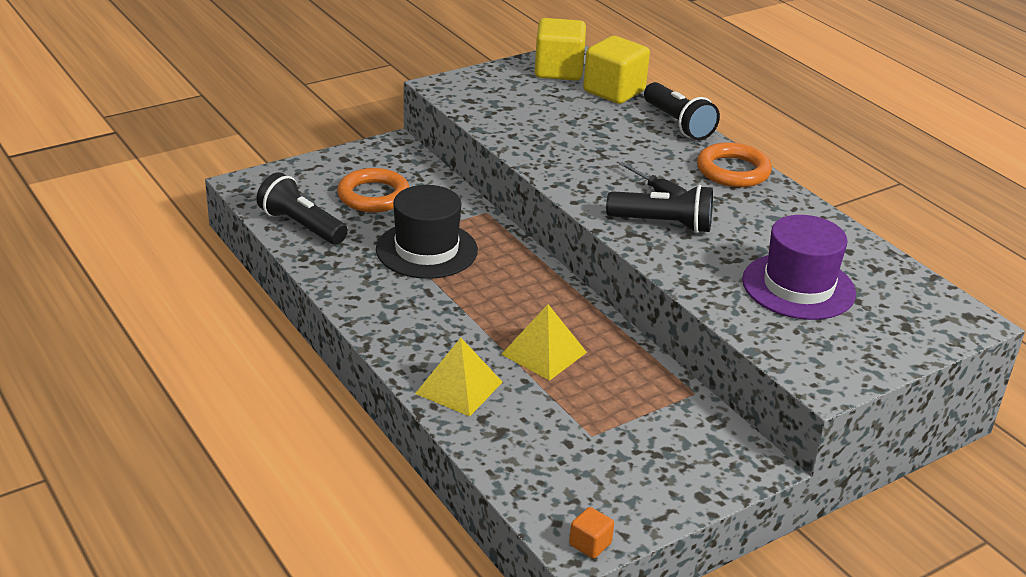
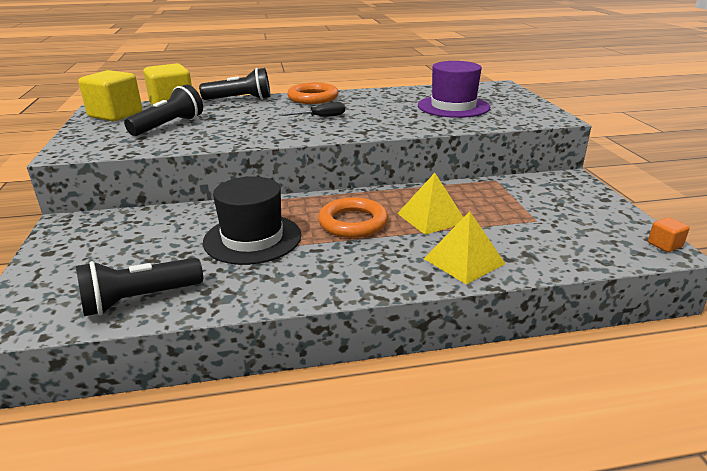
camera: 65 degrees left, 5 degrees down
(373, 196) = (136, 248): orange ring -> orange ring (353, 223)
(663, 224) = (359, 122): black flashlight -> black flashlight (169, 126)

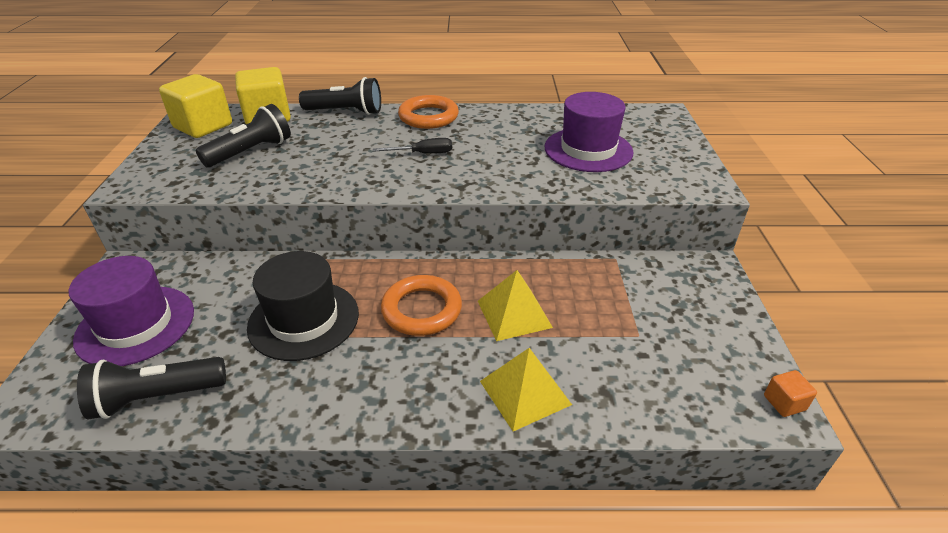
camera: 10 degrees right, 10 degrees up
(95, 257) = (136, 325): none -> purple hat

